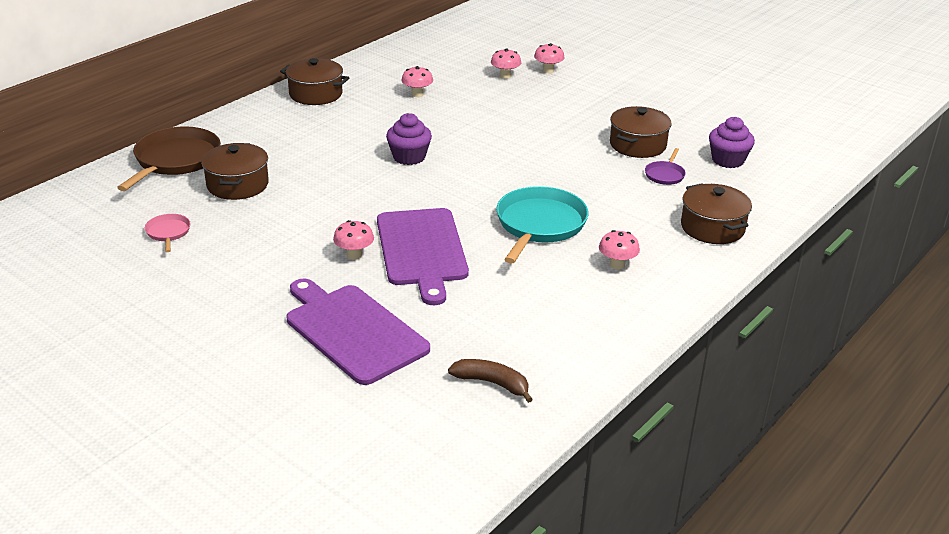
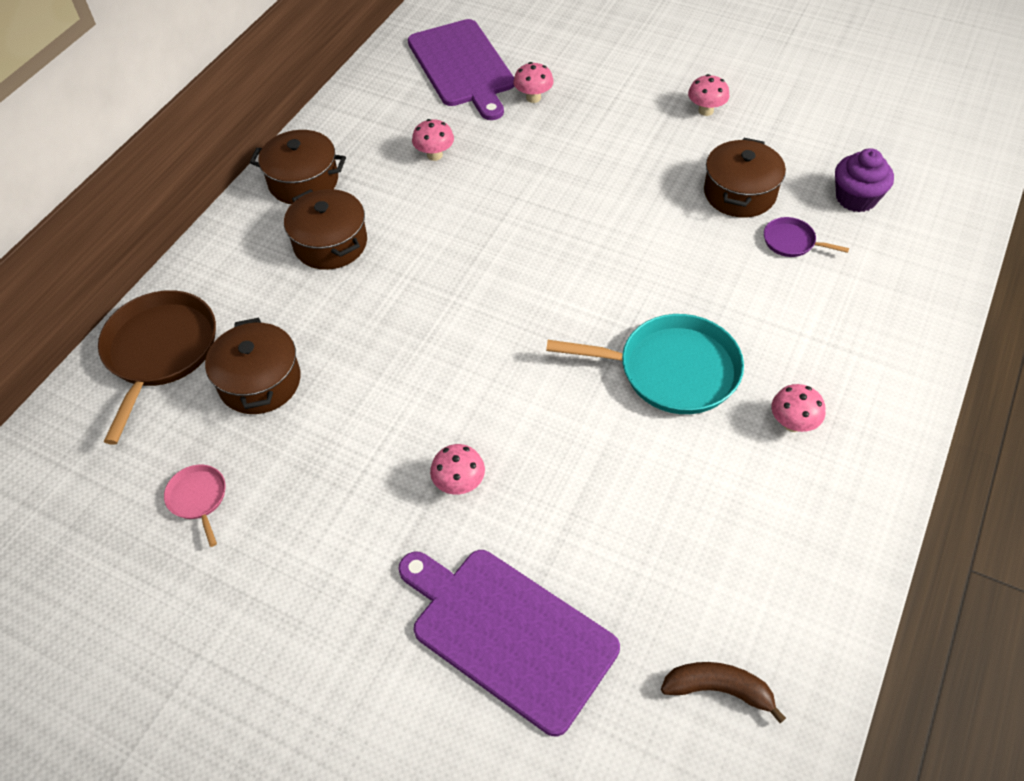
camera: 10 degrees left, 20 degrees up
(409, 157) = (465, 278): purple cupcake -> none
(422, 250) = (542, 454): purple cutting board -> purple cutting board (462, 66)
(539, 225) = (672, 370): turquoise pan -> turquoise pan turned 90 degrees clockwise
(548, 70) = (583, 77): pink mushroom -> pink mushroom (706, 110)
(665, 175) = (791, 242): purple pan -> purple pan turned 105 degrees clockwise
(712, 228) = (881, 327): brown pot -> brown pot (330, 243)

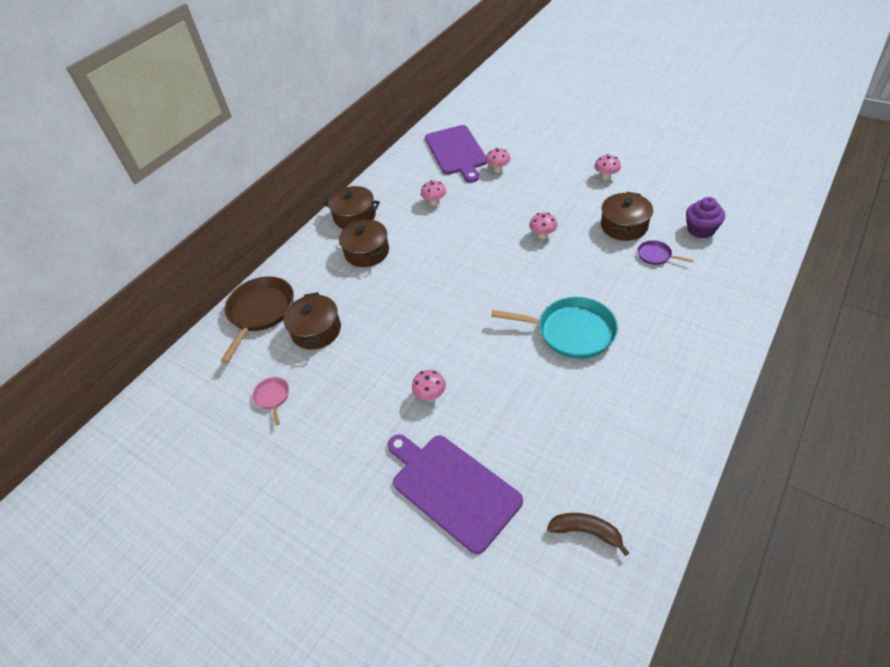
camera: 10 degrees right, 5 degrees down
(792, 423) = (648, 367): pink mushroom -> pink mushroom (542, 235)

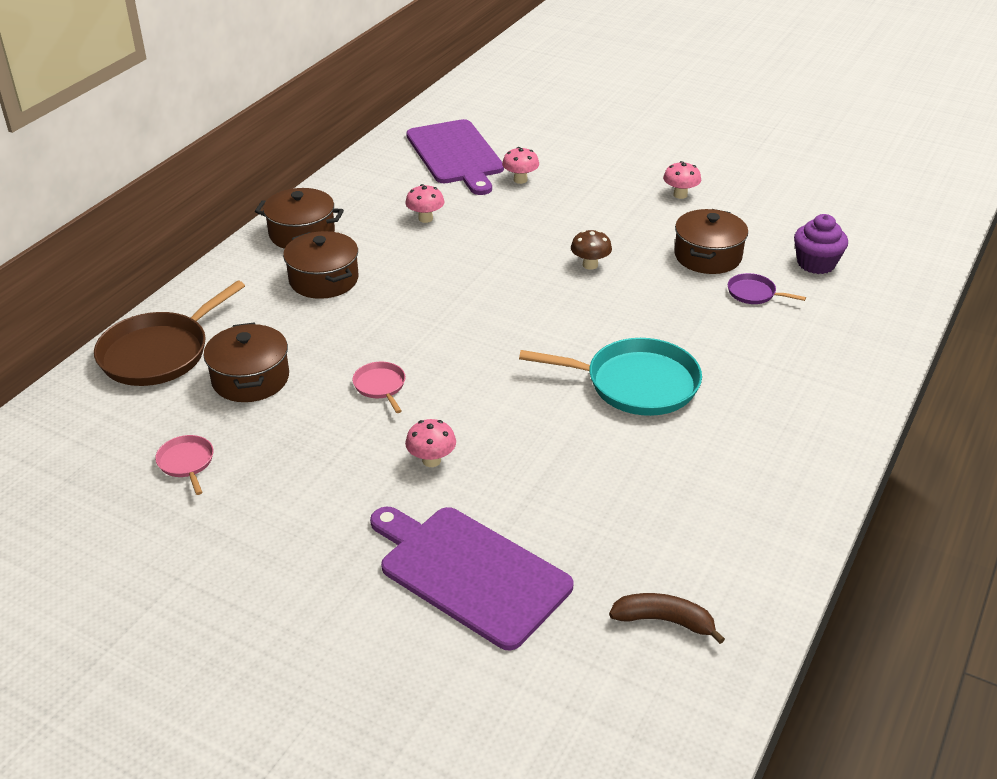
camera: 10 degrees left, 10 degrees down
(260, 311) = (159, 353): brown pan -> brown pan turned 150 degrees counterclockwise
(399, 335) = (380, 386): none -> pink pan
(542, 235) = (590, 265): pink mushroom -> brown mushroom

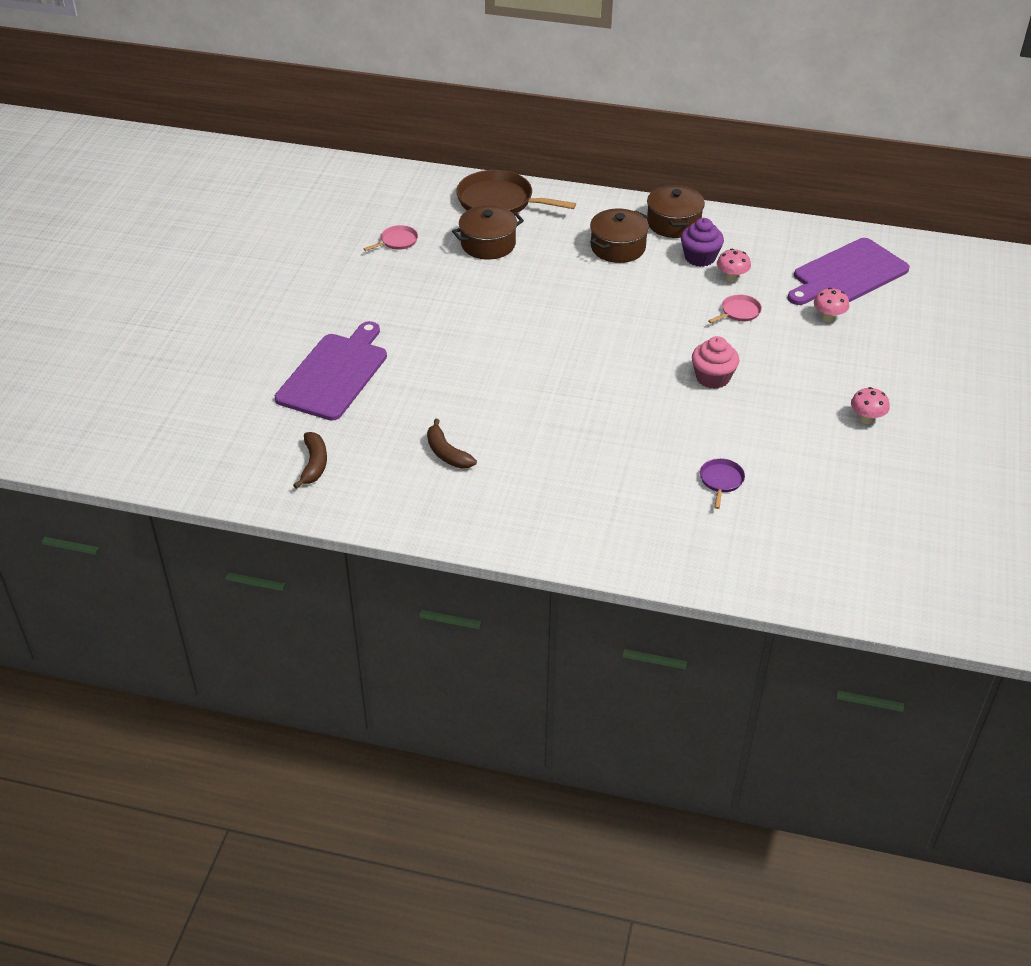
camera: 75 degrees right, 5 degrees up
(380, 386) = (503, 300): pink pan -> pink pan (739, 312)
(431, 460) = (434, 338): pink mushroom -> none
(590, 265) = (712, 378): brown mushroom -> pink cupcake
(636, 384) = (559, 423): turquoise pan -> none
(669, 484) = (447, 453): none -> brown banana
(707, 256) = (767, 447): brown pot -> none
(816, 263) = (794, 519): purple cupcake -> purple cupcake (700, 257)

